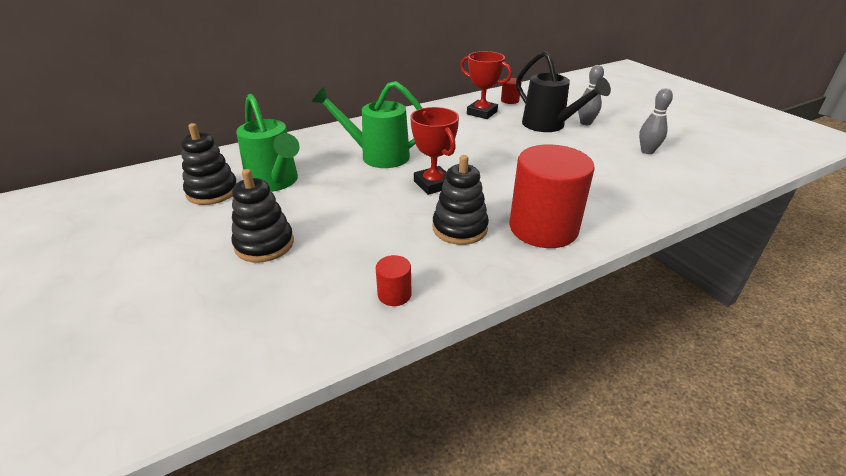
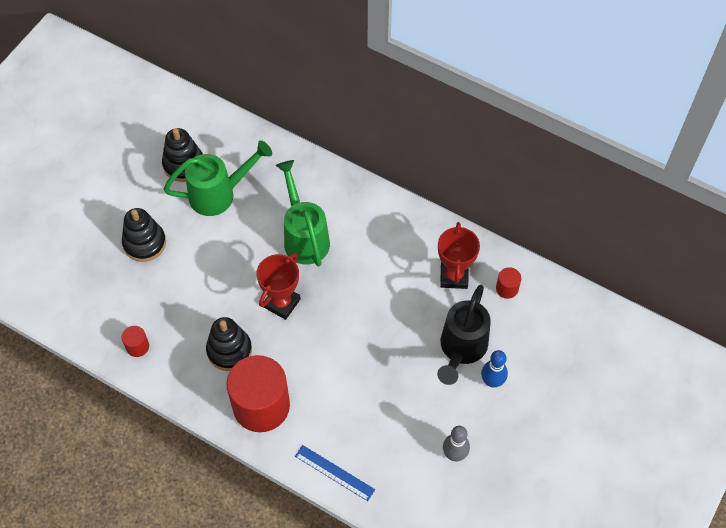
camera: 60 degrees right, 25 degrees up
(275, 182) = (219, 194): green watering can -> green watering can turned 135 degrees counterclockwise
(585, 123) = (492, 381): grey bowling pin -> blue bowling pin
(646, 208) = (334, 473): none -> blue ruler

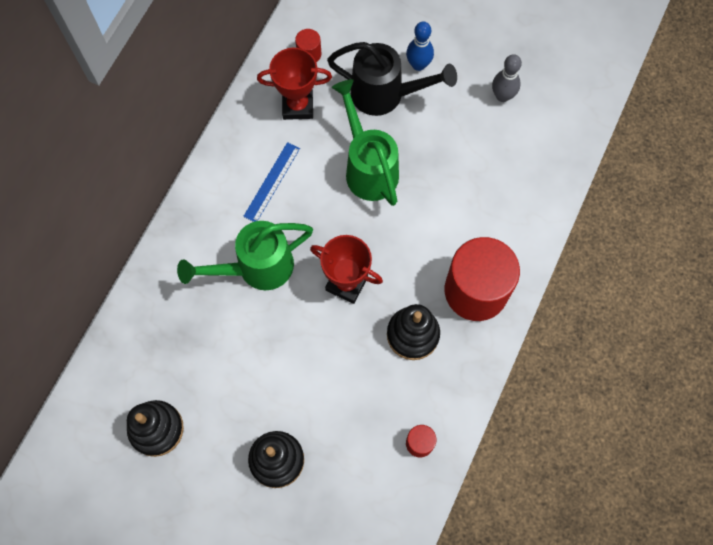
camera: 95 degrees left, 10 degrees up
(219, 194) = (200, 377): green watering can -> green watering can (368, 168)
(334, 473) = (540, 207): blue ruler -> blue ruler (272, 182)

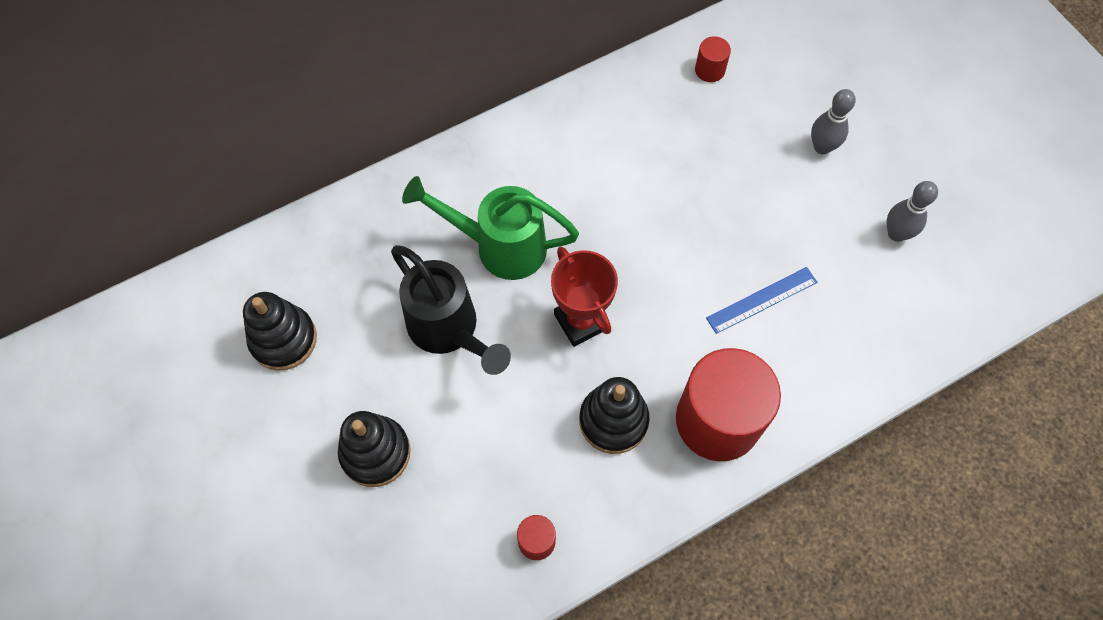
camera: 35 degrees right, 5 degrees down
(272, 182) = (578, 172): blue ruler -> blue ruler (762, 300)
(298, 106) = (660, 113): red trophy -> none
(368, 168) = (690, 218): green watering can -> none
(385, 95) = (763, 156): black watering can -> black watering can (449, 330)
(418, 65) = (822, 147): blue bowling pin -> grey bowling pin

